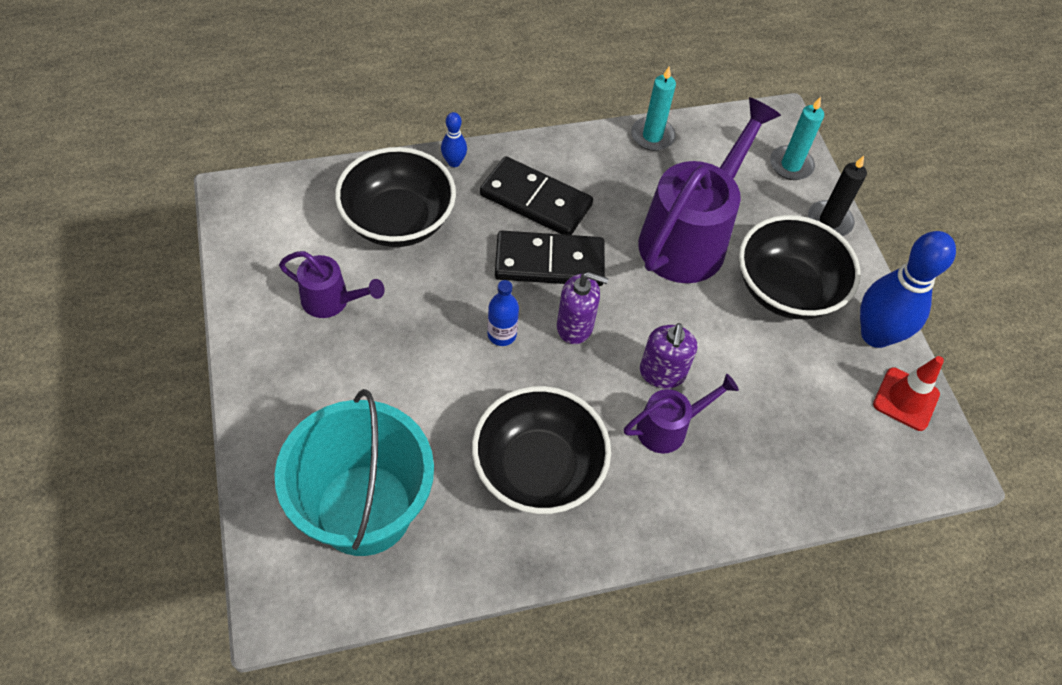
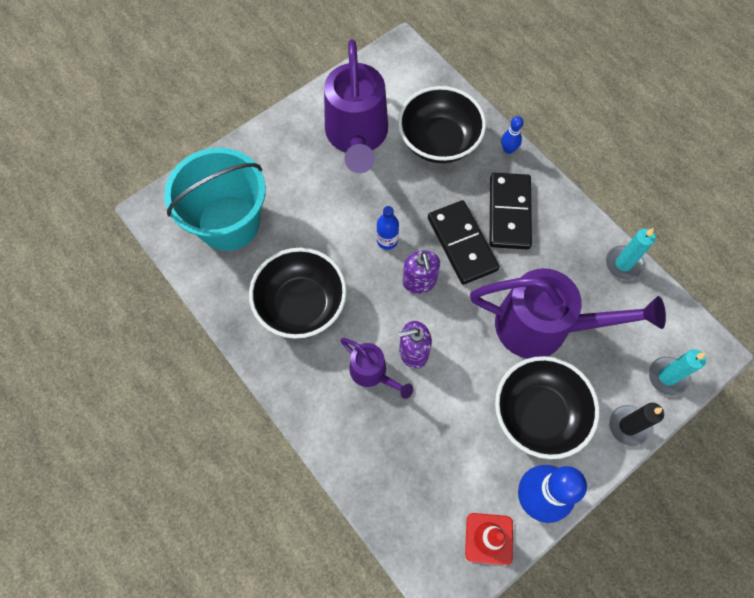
camera: 70 degrees right, 10 degrees up
(332, 301) = (357, 136): purple watering can -> purple watering can, size x1.99

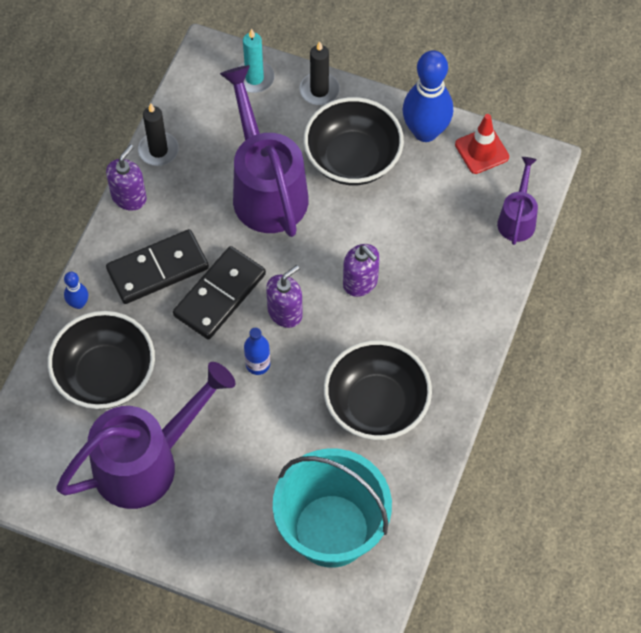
camera: 120 degrees left, 5 degrees down
(372, 373) = (403, 306): purple watering can -> purple watering can (517, 219)
(587, 222) = (129, 197): none -> purple soap dispenser
(623, 264) = (158, 150): turquoise candle -> black candle

